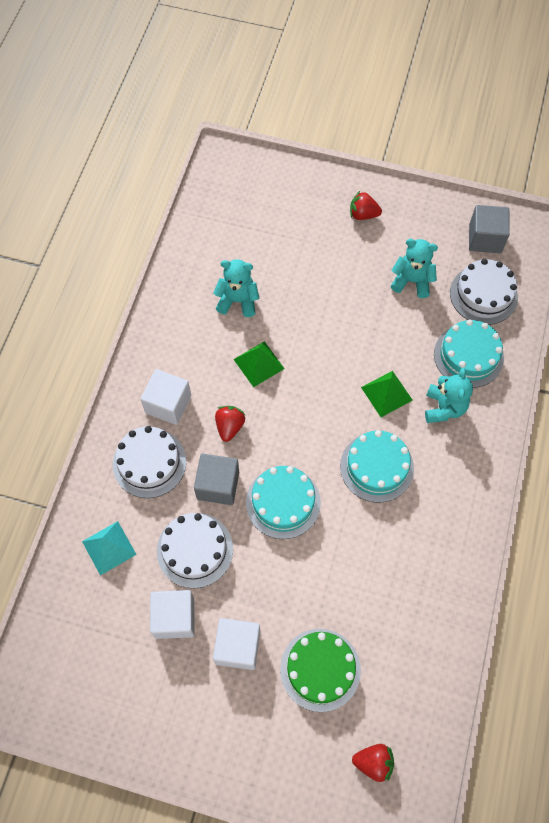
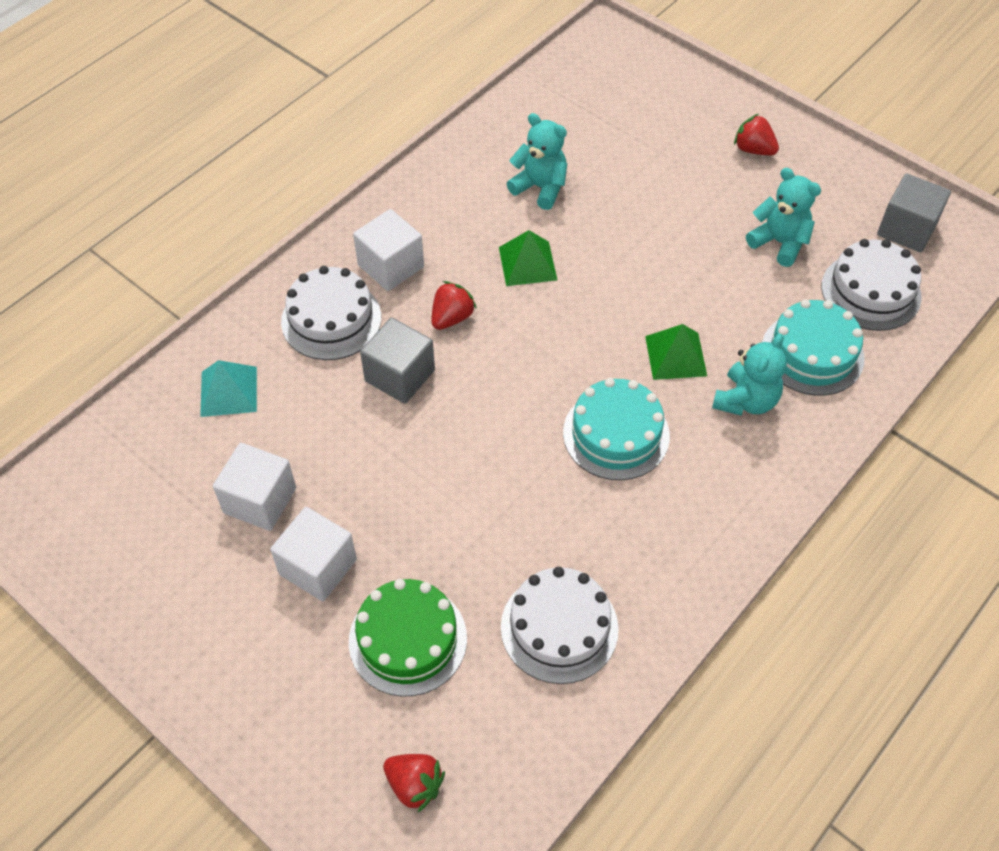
camera: 25 degrees right, 10 degrees down
(195, 550) = (329, 435): white cake -> white cake (559, 627)
(283, 502) = (470, 426): turquoise cake -> none

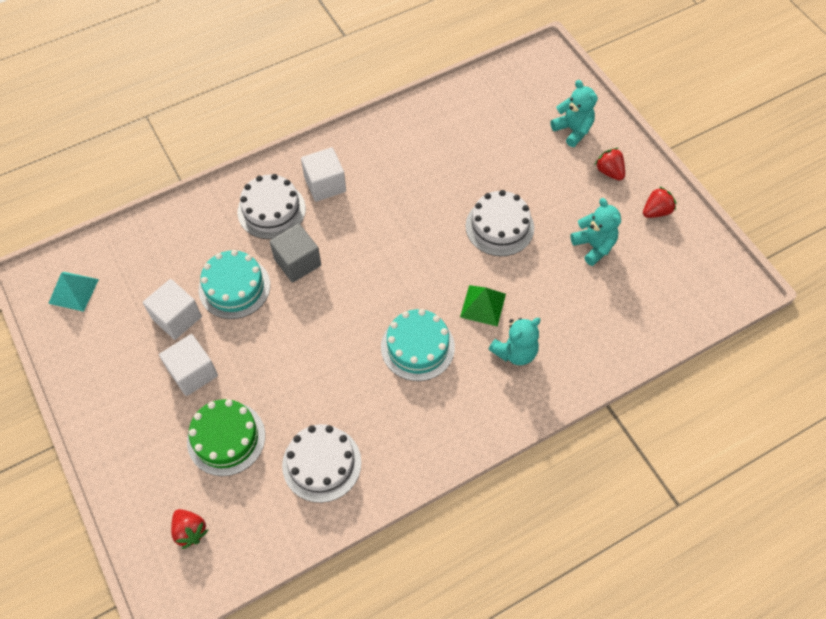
camera: 20 degrees right, 5 degrees up
(228, 391) = (188, 239): turquoise pyramid -> turquoise pyramid (73, 291)
(452, 317) = (348, 232): red strawberry -> red strawberry (656, 211)
(527, 263) = (414, 209): green pyramid -> none
(540, 188) = (448, 157): turquoise teddy bear -> turquoise teddy bear (573, 130)
(812, 353) = (577, 333): turquoise cake -> turquoise cake (234, 287)
(871, 291) = (641, 301): white cake -> white cake (499, 227)
(906, 229) = (690, 263): grey cube -> none

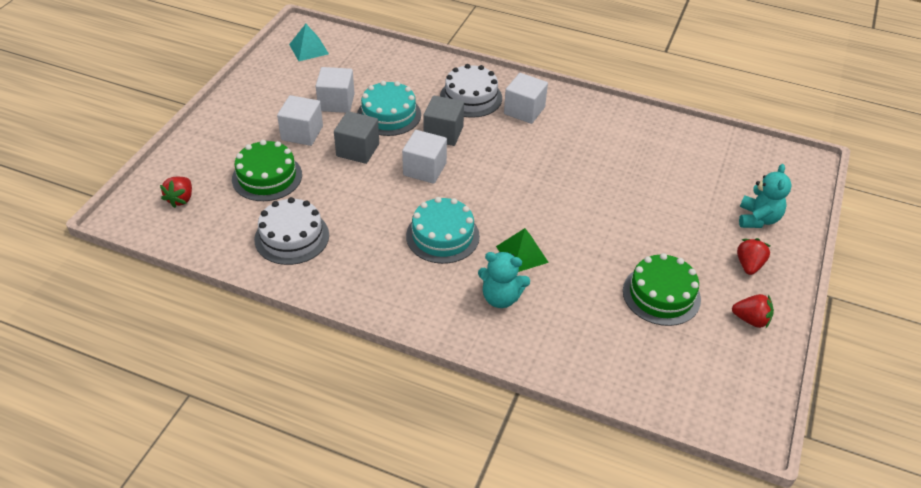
camera: 50 degrees right, 15 degrees down
(258, 342) = (358, 150): none -> grey cube
(329, 307) = (424, 169): none -> white cube
(499, 227) = (606, 224): white cake -> none
(594, 246) = (661, 295): turquoise teddy bear -> green cake

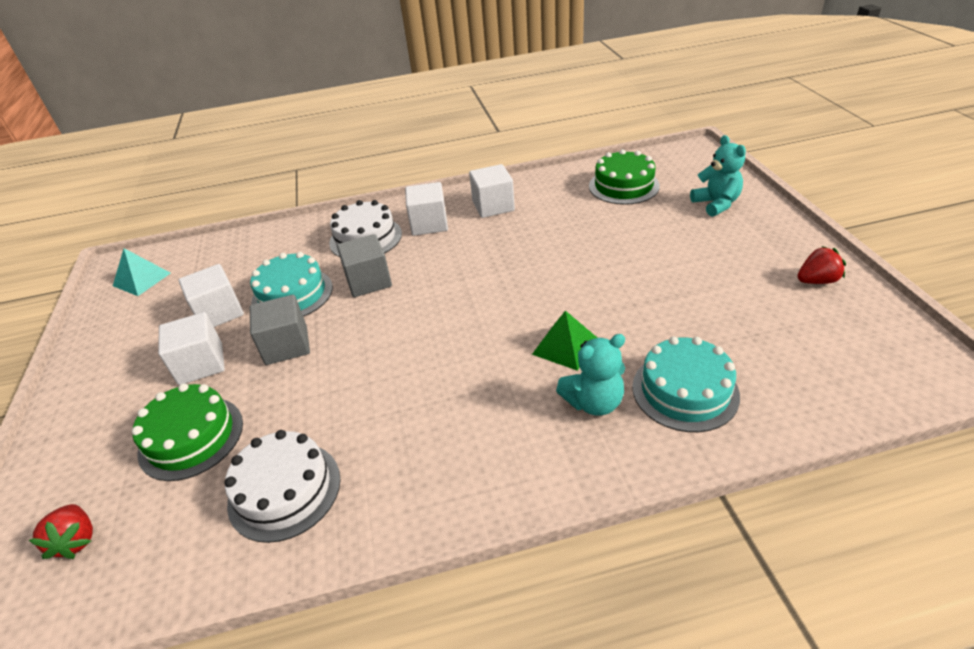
camera: 30 degrees left, 5 degrees down
(424, 169) = (381, 324): white cube -> white cube (493, 206)
(442, 236) = (467, 377): turquoise cake -> turquoise cake (685, 391)
(661, 295) = (726, 305): green cake -> green cake (623, 186)
(749, 265) = (756, 240): red strawberry -> none

